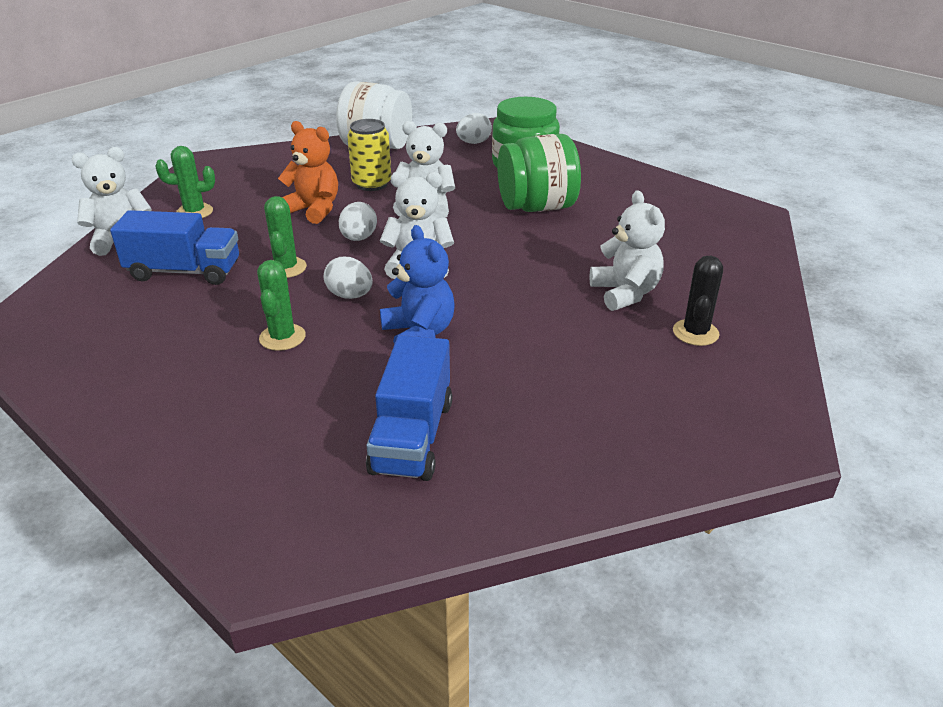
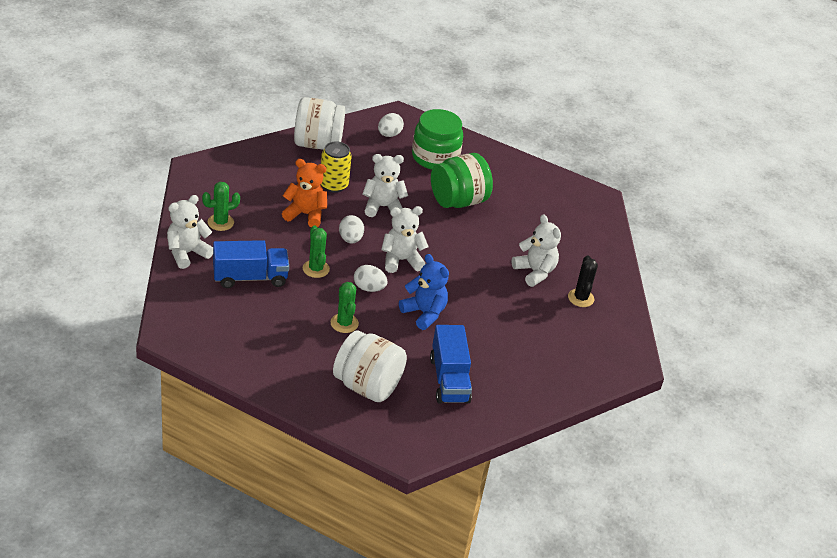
camera: 20 degrees left, 5 degrees up
(260, 432) = (367, 386): none -> white jar

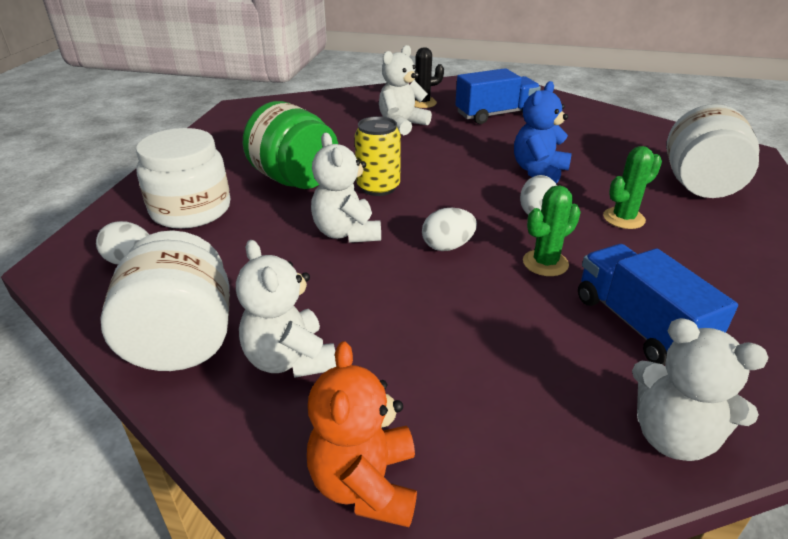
camera: 100 degrees left, 5 degrees down
(220, 222) = (533, 413): green cactus -> none
(305, 214) = (420, 304): orange teddy bear -> orange teddy bear (365, 484)
(333, 185) = (315, 291): yellow can -> yellow can (378, 187)
(401, 260) = (456, 200): white teddy bear -> white teddy bear (290, 359)
(435, 157) = (191, 210): green jar -> white jar
(449, 380) = (621, 146): blue truck -> blue truck (495, 115)

